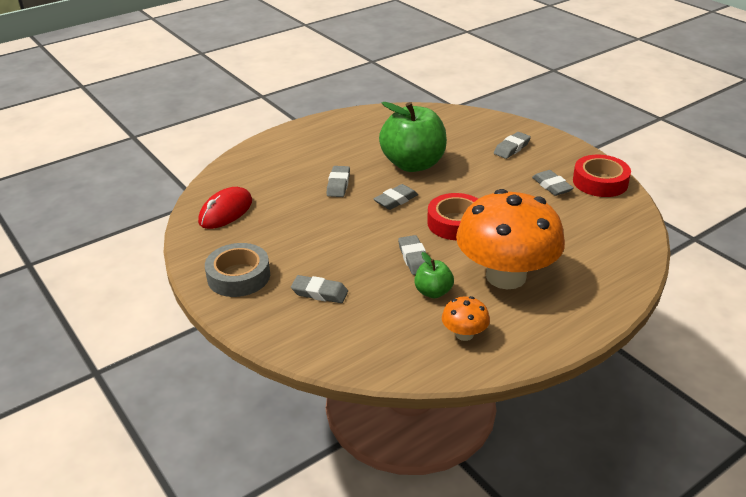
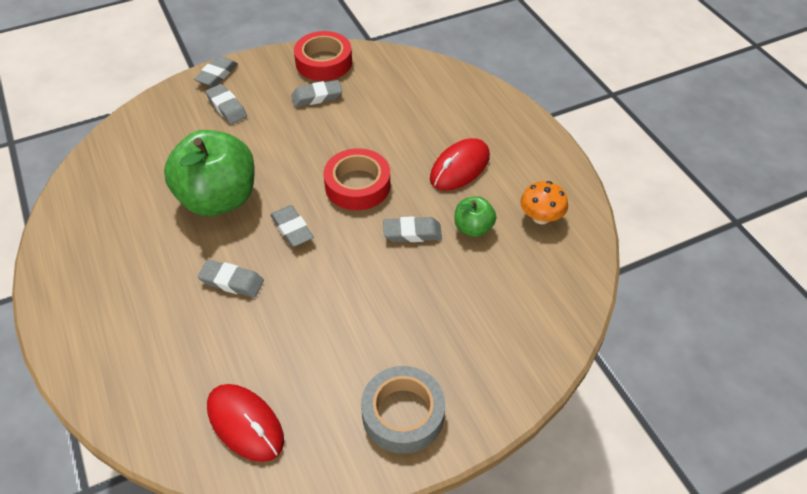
camera: 80 degrees left, 15 degrees up
(319, 293) = (454, 329): grey eraser -> grey eraser (217, 75)
(506, 276) = (460, 168): orange mushroom -> red mouse

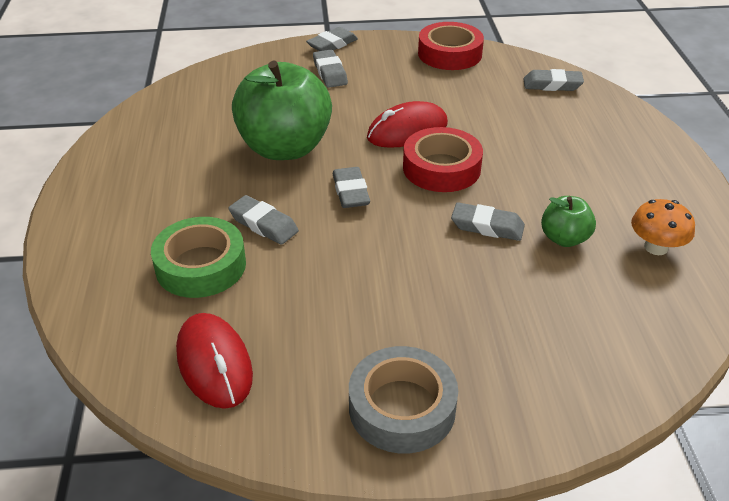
camera: 20 degrees right, 10 degrees down
(195, 337) = (201, 266): none -> green tape
(317, 97) = (429, 81): grey eraser -> grey eraser (552, 85)
(460, 168) = (569, 177): red mouse -> red mouse (407, 131)

